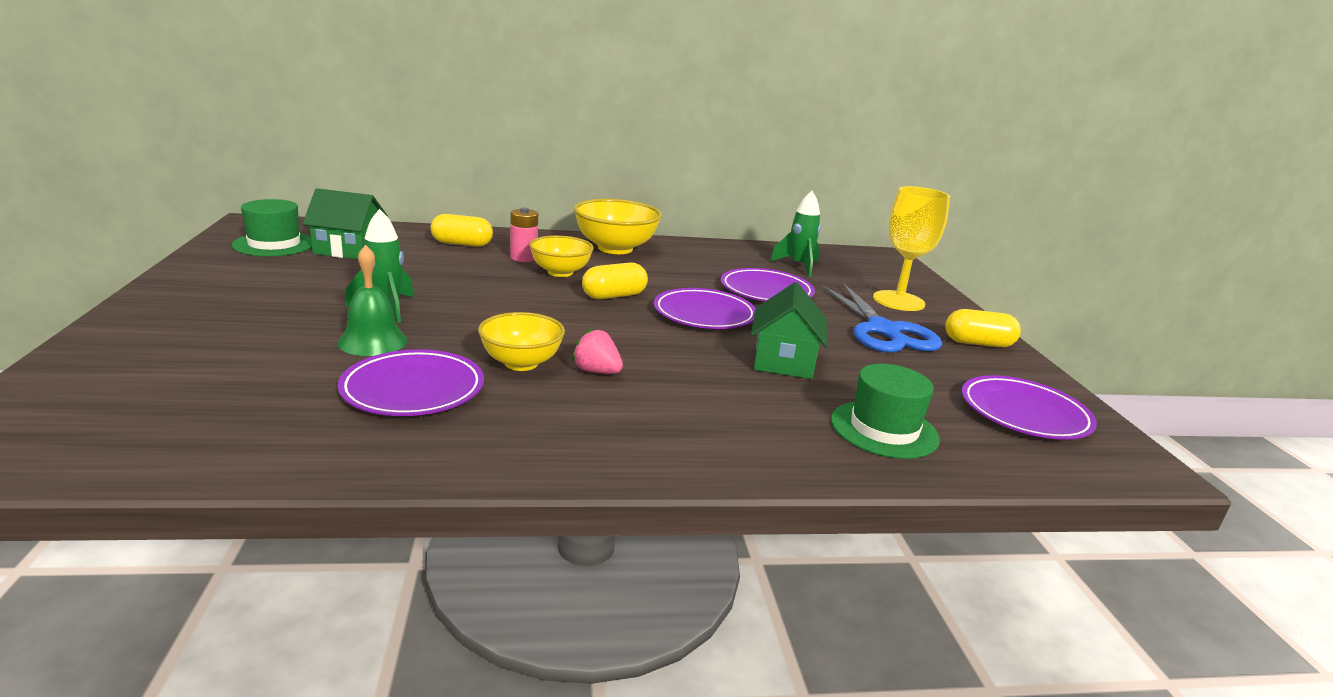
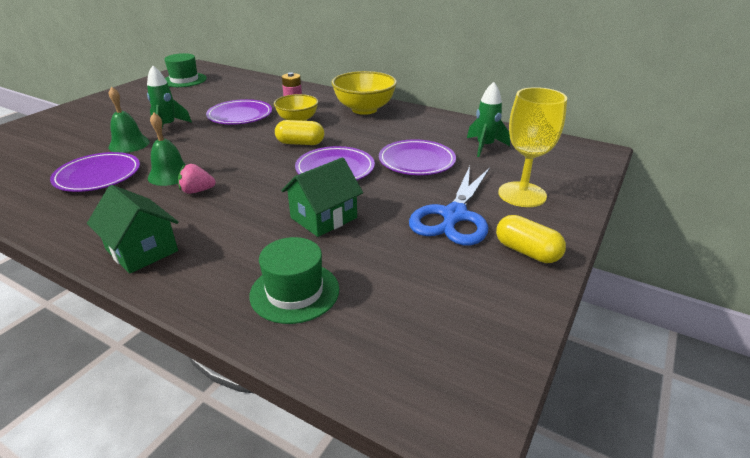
camera: 40 degrees right, 10 degrees up
(349, 250) = (211, 88): green house -> green house (142, 250)
(462, 244) = (275, 93): yellow capsule -> none
(521, 363) = (170, 175): yellow bowl -> green bell
(596, 371) = (197, 191): pink strawberry -> pink strawberry turned 75 degrees counterclockwise
(1024, 413) = (442, 326): purple plate -> purple plate (240, 115)

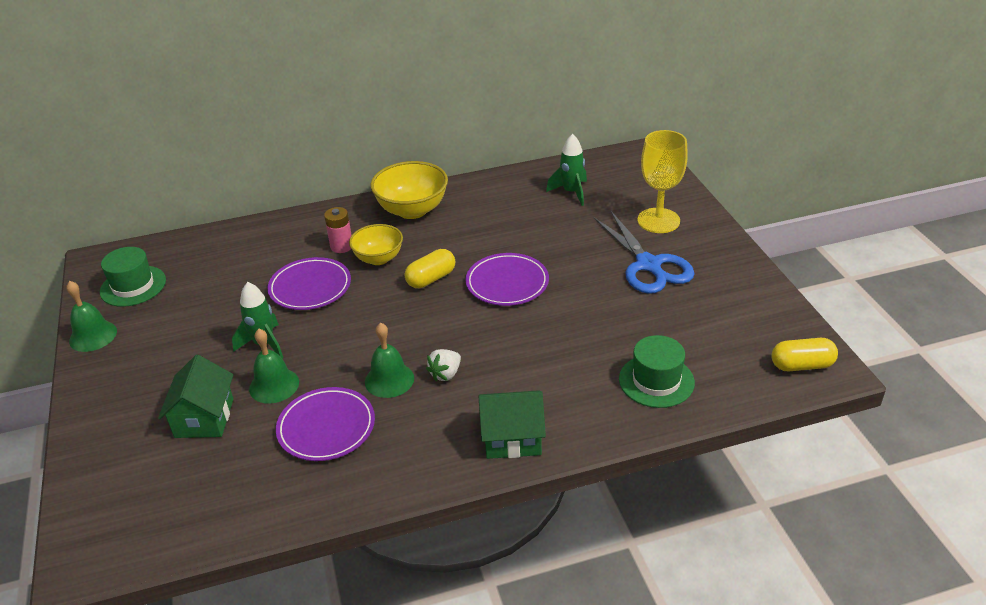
camera: 45 degrees left, 5 degrees up
(131, 89) = (93, 336): none -> green bell
(197, 191) = (445, 374): pink strawberry -> white strawberry
(324, 218) = (577, 325): green house -> green house (204, 418)
(416, 161) = (550, 237): purple plate -> none
(527, 252) = (722, 261): yellow capsule -> yellow capsule (801, 365)

